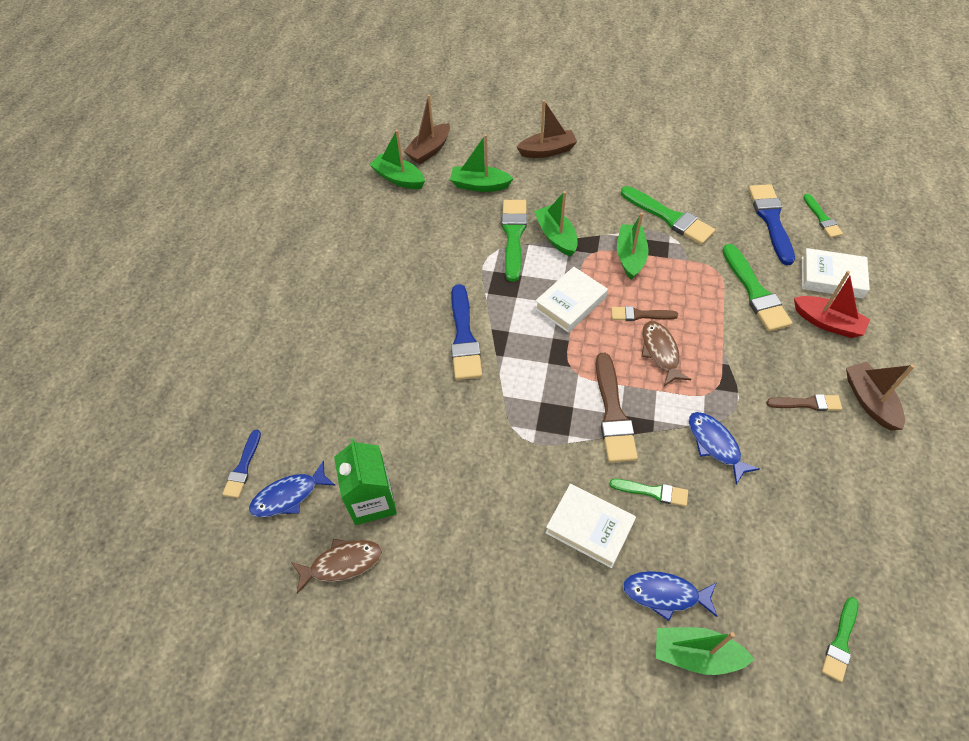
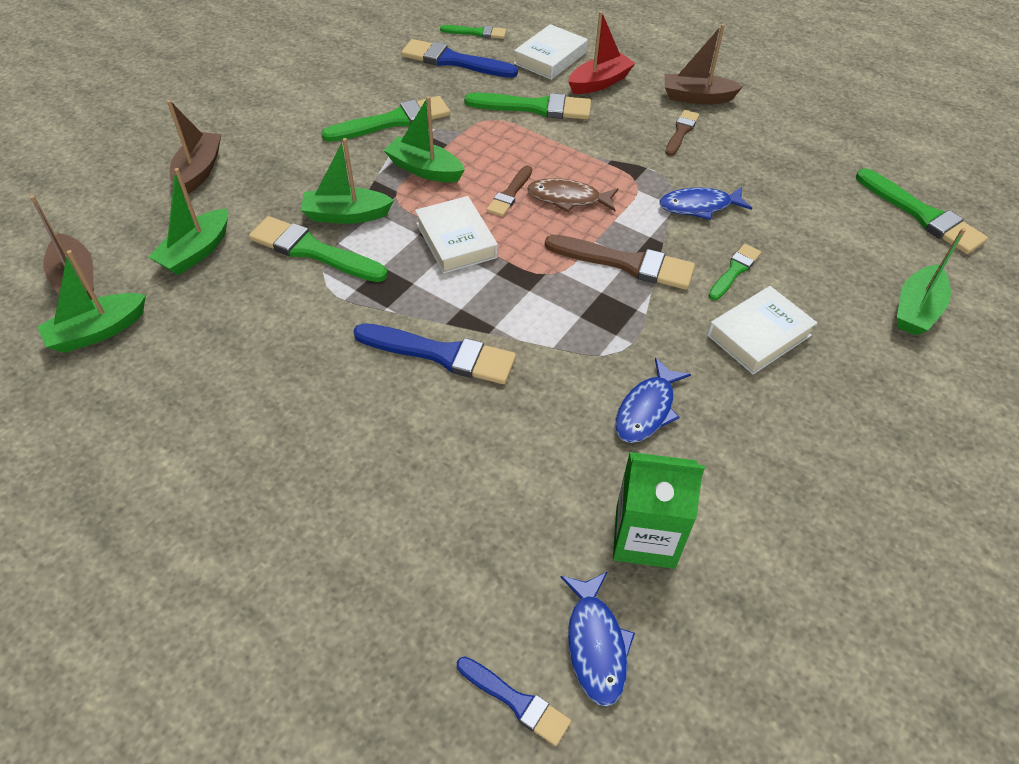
camera: 70 degrees left, 5 degrees down
(342, 563) = (727, 602): brown fish -> none
(665, 594) = (850, 307): blue fish -> blue fish (647, 409)
(840, 641) = (921, 215): green brush -> green brush, size x1.73

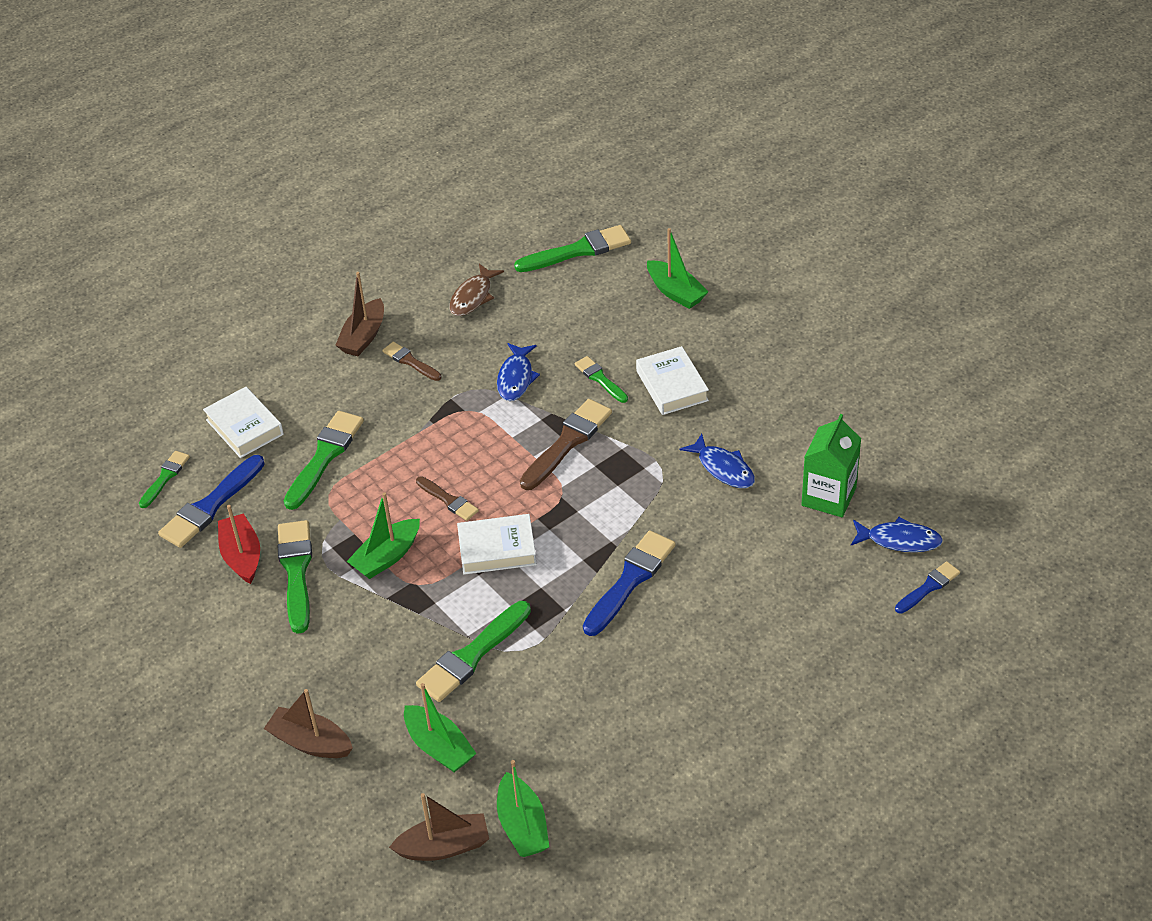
camera: 70 degrees left, 5 degrees down
(346, 215) = (430, 625): green boat -> none
(568, 198) = (471, 461): brown fish -> brown fish (473, 297)
(599, 83) = (306, 399): red boat -> red boat (242, 556)

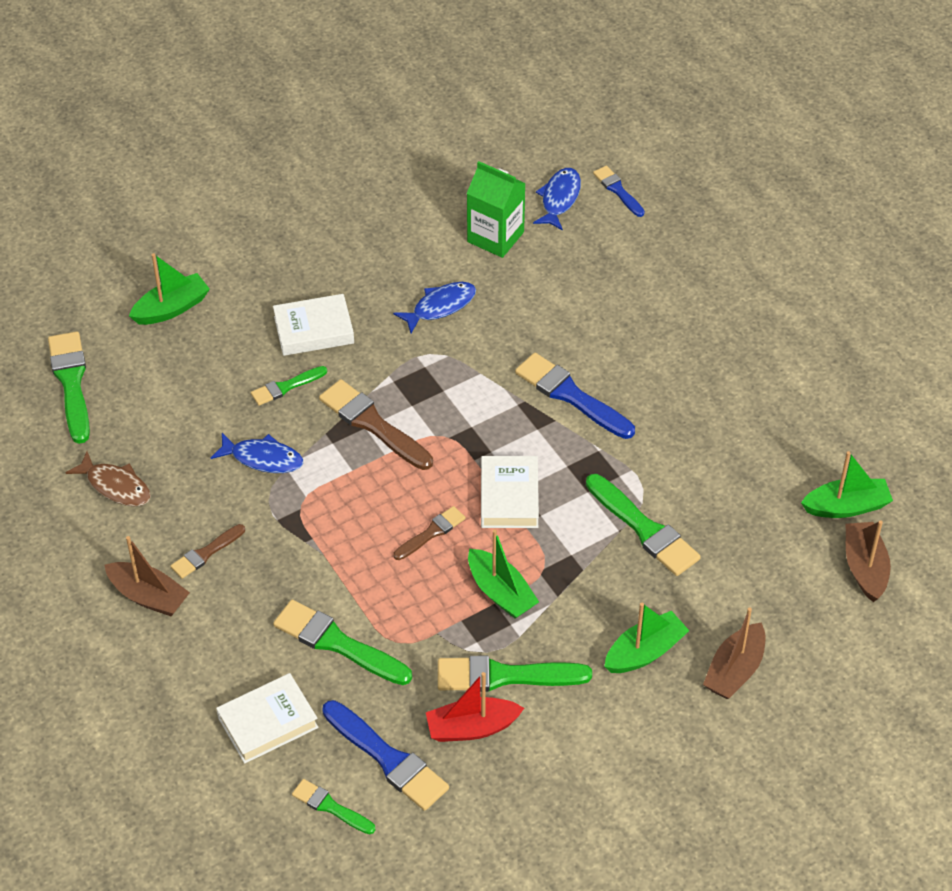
camera: 85 degrees left, 5 degrees up
(439, 747) = (752, 563): green boat -> green boat (645, 652)

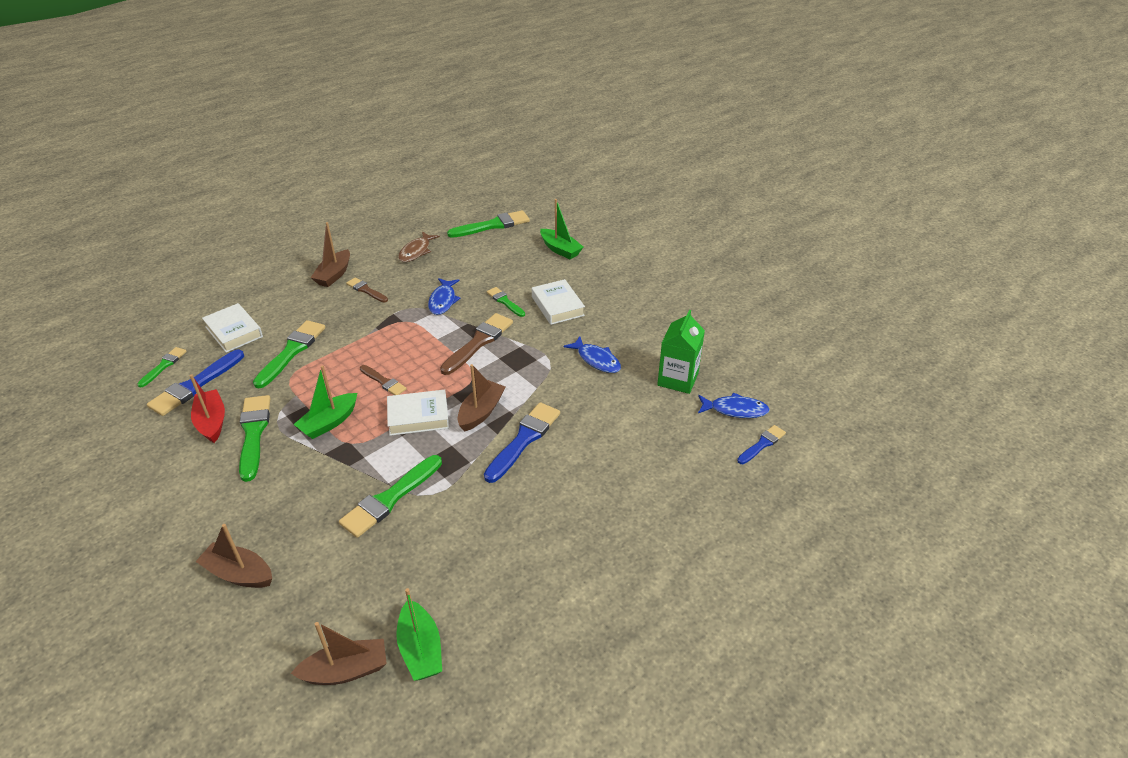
camera: 80 degrees right, 10 degrees down
(514, 432) = (481, 412): none -> brown boat
(645, 652) = (265, 511): green boat -> none

